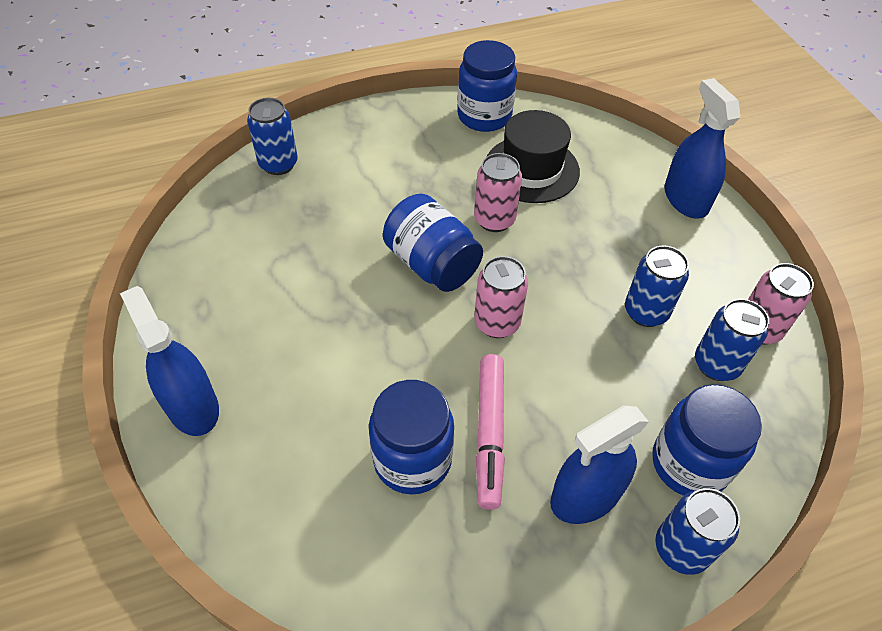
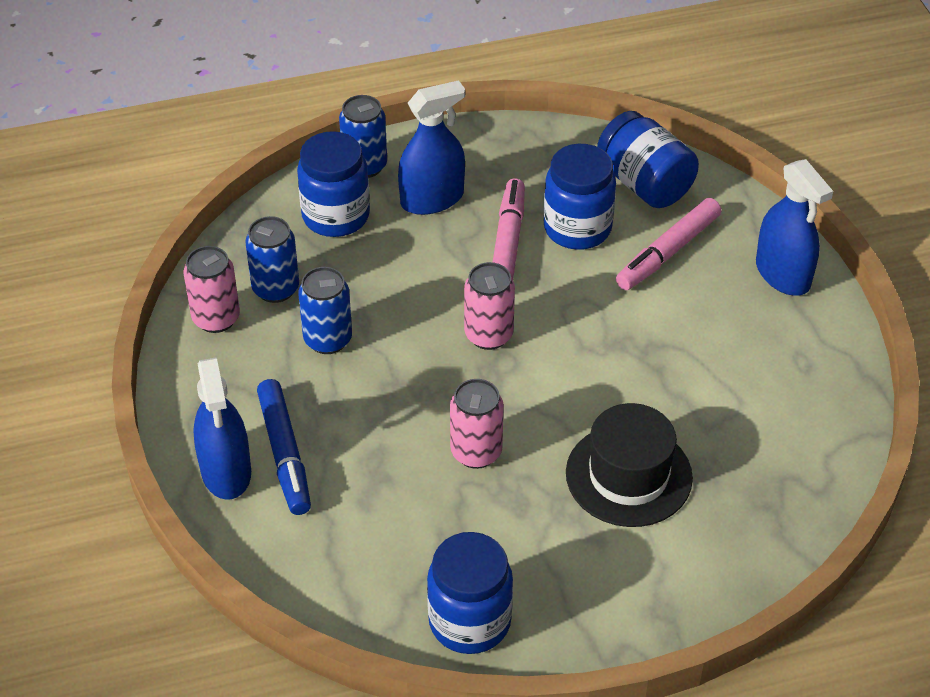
camera: 175 degrees left, 5 degrees down
(278, 164) = (761, 545): blue can -> none
(312, 430) = (668, 252): none -> pink marker
(432, 264) = (555, 400): blue jar -> blue jar (644, 183)
(531, 169) = (416, 524): black hat -> black hat (628, 475)
(645, 213) = (285, 453): none -> blue marker

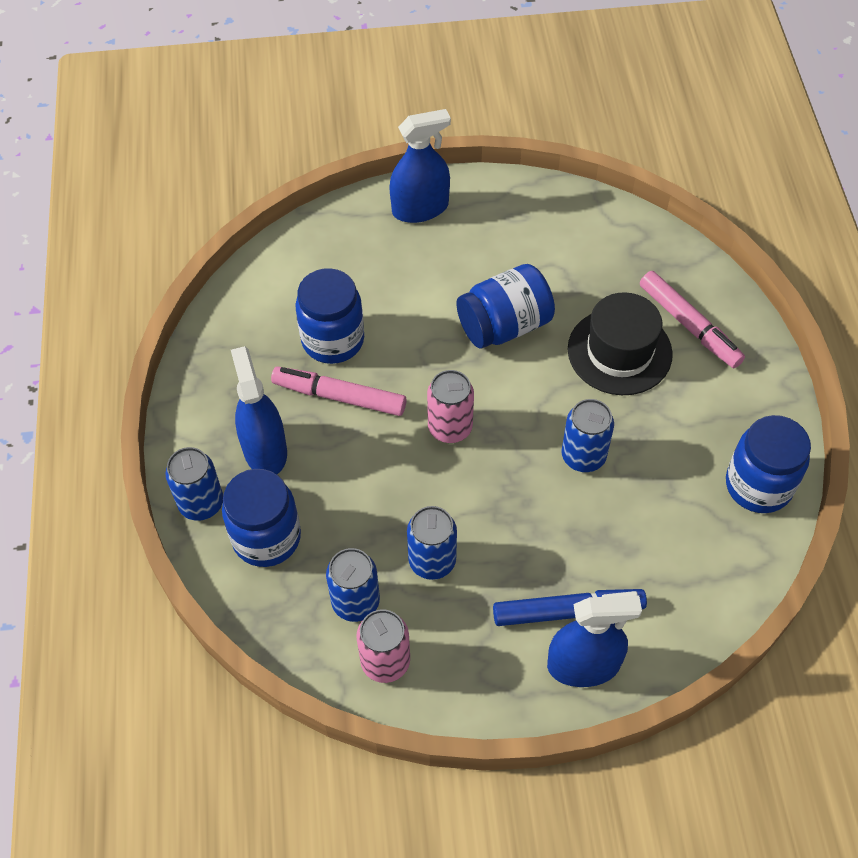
camera: 80 degrees left, 10 degrees up
(476, 452) = (583, 456): pink can -> blue can
(644, 183) = (289, 281): blue jar -> blue jar (504, 325)
(668, 252) = (378, 280): pink marker -> pink marker (689, 325)

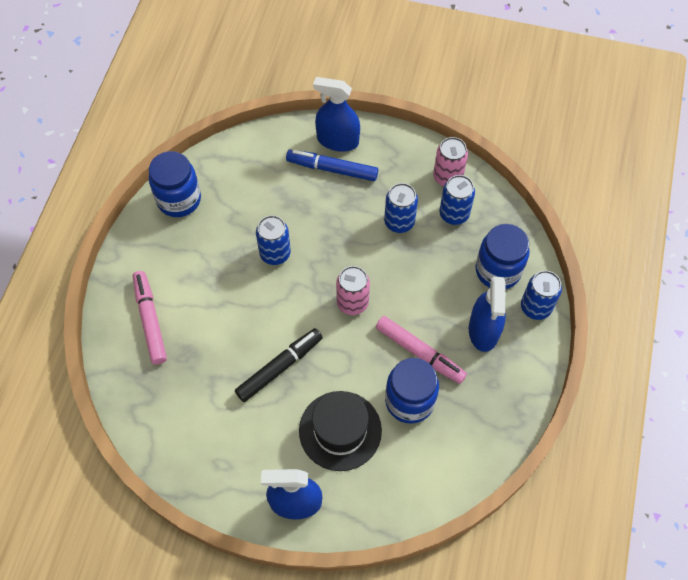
camera: 160 degrees left, 5 degrees up
(504, 325) = (279, 367): blue jar -> black marker
(619, 351) = (210, 317): black hat -> black hat (340, 430)

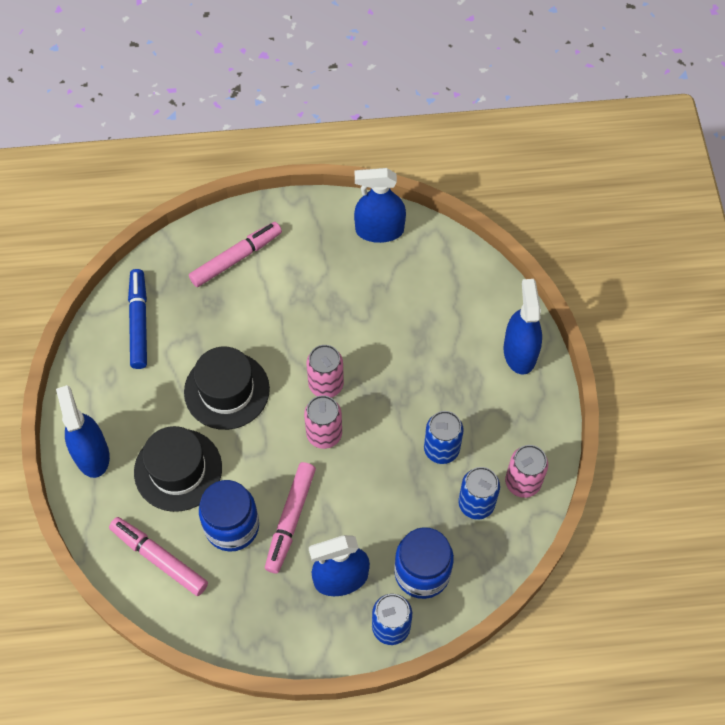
camera: 70 degrees right, 0 degrees up
(179, 199) = (379, 230): blue jar -> blue spray bottle
(275, 254) = (353, 341): blue can -> none
(279, 367) = (227, 390): black marker -> black hat
(307, 287) = (326, 385): none -> pink can
(332, 169) = (479, 359): blue marker -> blue marker (139, 322)
(418, 470) = (159, 559): none -> pink marker

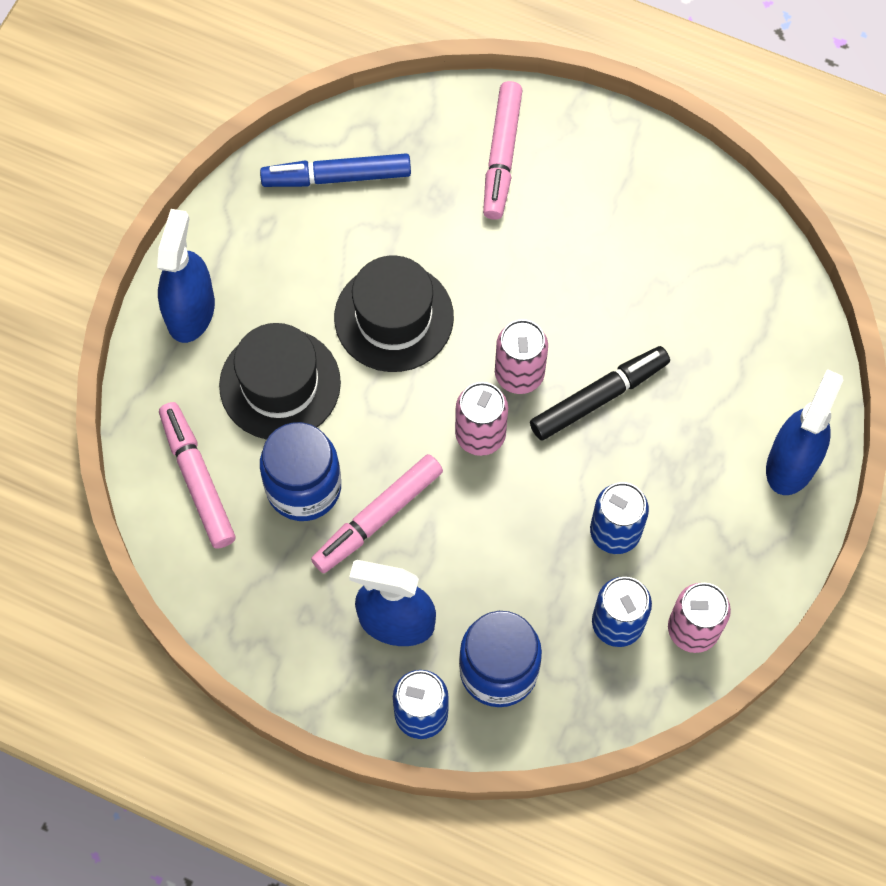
camera: 30 degrees right, 5 degrees up
(139, 322) = (337, 177): blue marker -> blue marker turned 120 degrees counterclockwise
(236, 258) = (502, 156): pink marker -> pink marker turned 105 degrees clockwise
(379, 230) = (705, 211): blue spray bottle -> none
(382, 373) = (599, 397): none -> black marker

